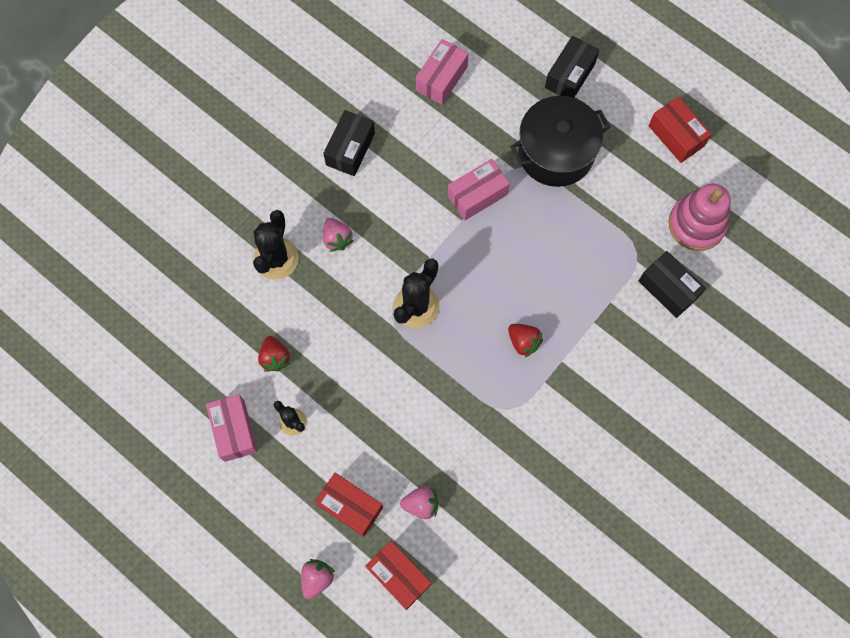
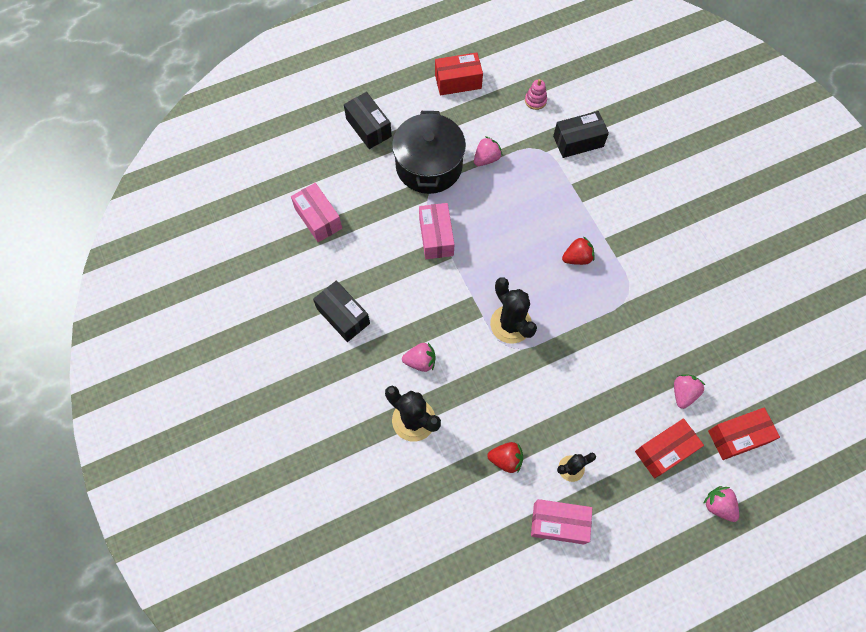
camera: 65 degrees left, 5 degrees down
(595, 204) = (486, 159): none -> pink strawberry
(696, 224) = (535, 100): pink stacking toy -> pink stacking toy, size x0.47

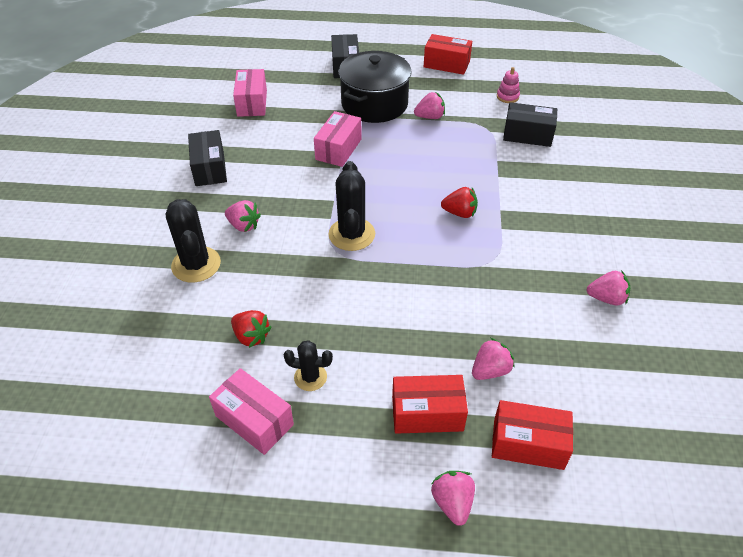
camera: 30 degrees right, 20 degrees down
(723, 286) = (606, 298): none -> pink strawberry

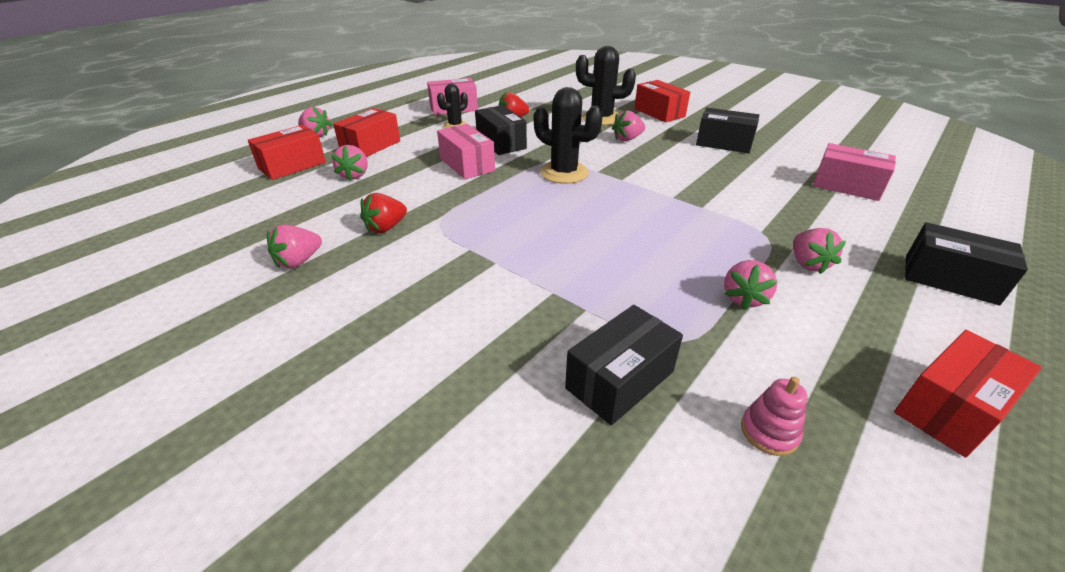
camera: 125 degrees right, 10 degrees down
(148, 229) = (659, 113): none -> red box
(325, 308) = (501, 143): none -> black box
(338, 149) = (709, 206): pink box -> pink box (467, 165)
(374, 104) = (808, 264): black pot -> pink strawberry
(459, 213) = (523, 234): red strawberry -> red strawberry (386, 227)

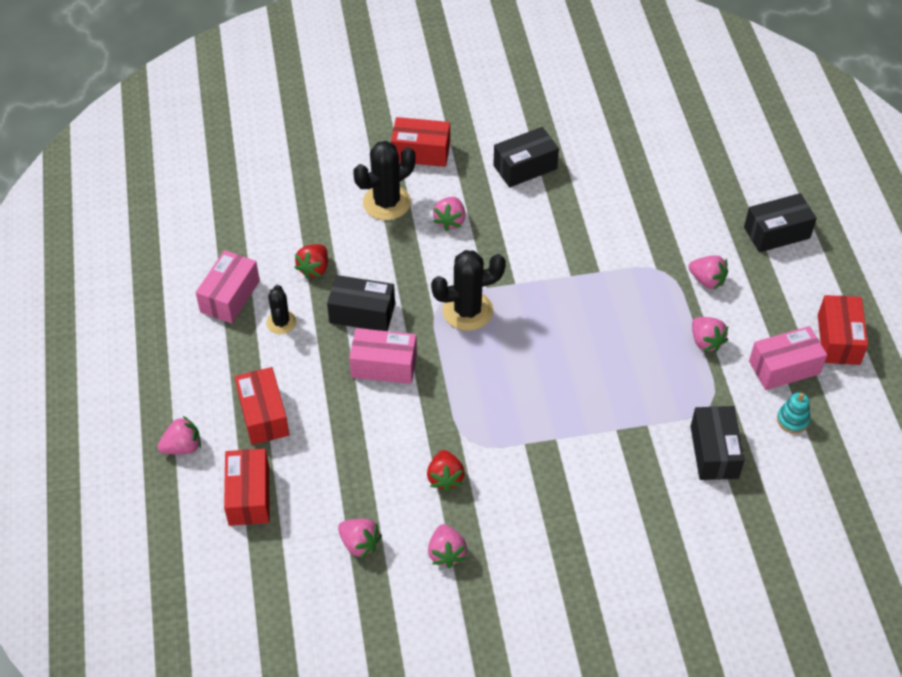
camera: 50 degrees left, 15 degrees up
(354, 175) = (322, 457): pink strawberry -> pink strawberry (359, 544)
(769, 432) = (792, 420): pink stacking toy -> turquoise stacking toy
(846, 186) = (654, 166): pink box -> pink box (784, 367)

